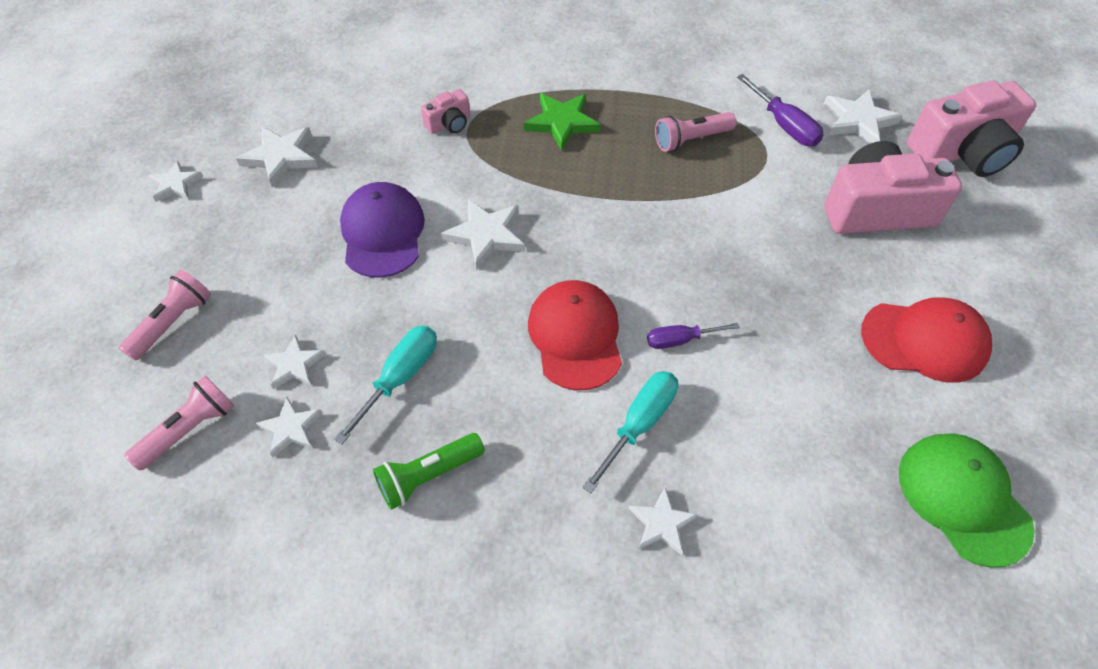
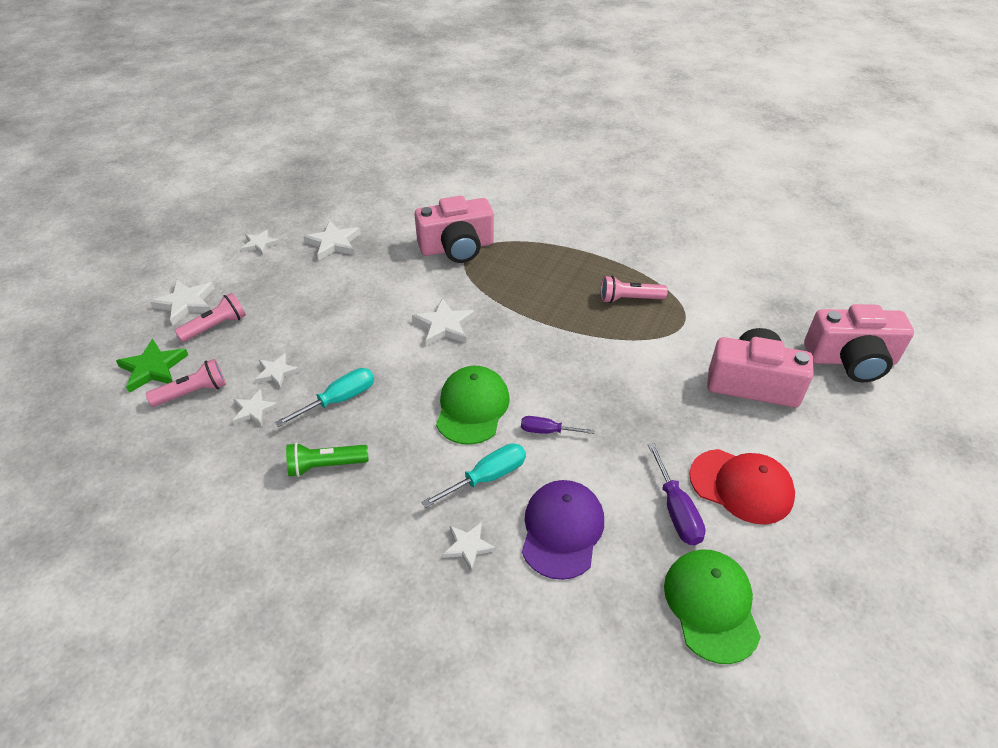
camera: 20 degrees right, 10 degrees down
(382, 232) = (375, 306): purple cap -> purple cap (562, 530)
(449, 123) = (457, 248): pink camera -> pink camera, size x2.15
(562, 123) = (537, 265): green star -> green star (153, 368)
(575, 336) = (472, 407): red cap -> green cap
(784, 125) = (709, 306): purple screwdriver -> purple screwdriver (676, 510)
(858, 121) = (773, 317): white star -> white star (186, 303)

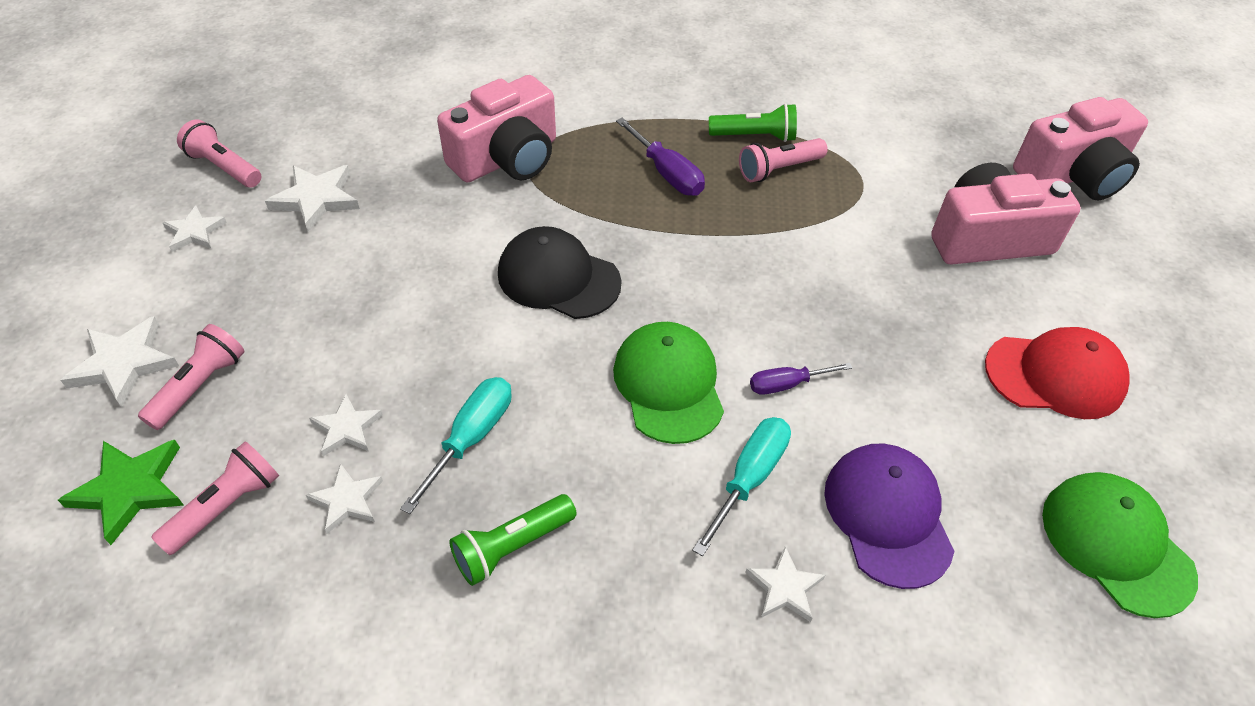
camera: 25 degrees left, 5 degrees up
(295, 213) = (224, 167): none -> pink flashlight
(444, 326) = (558, 278): white star -> black cap
(626, 274) = (755, 136): none -> green flashlight
(676, 510) = (1003, 435): purple screwdriver -> purple screwdriver (667, 173)

